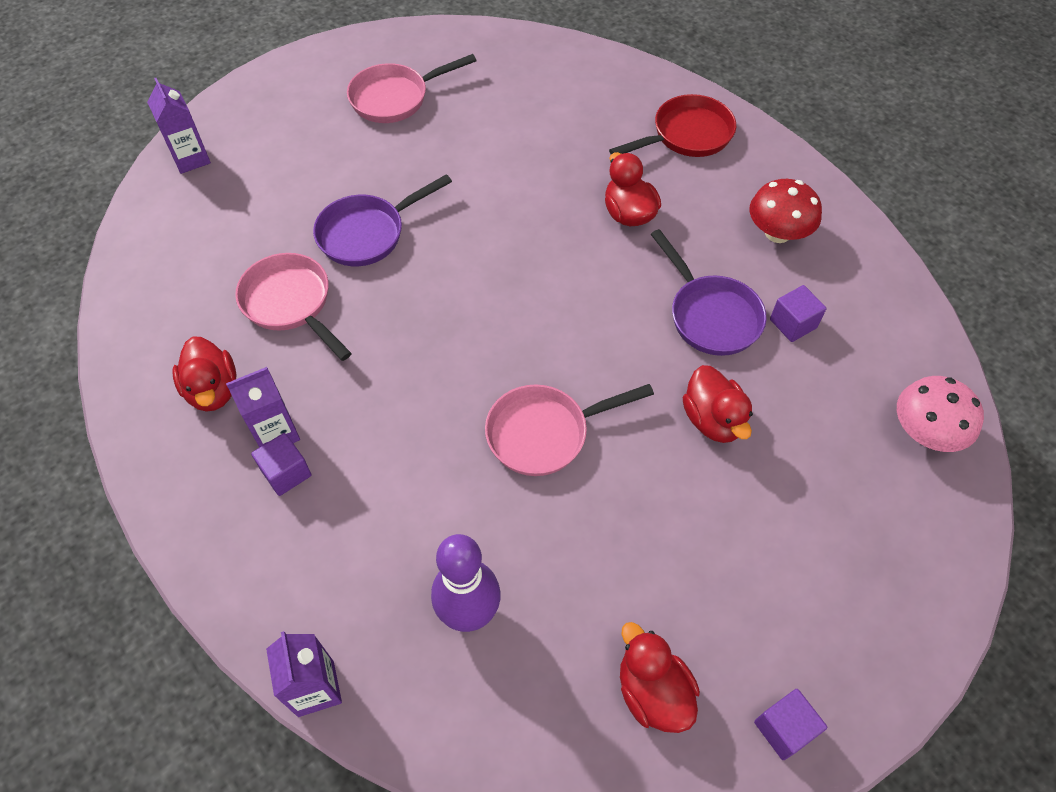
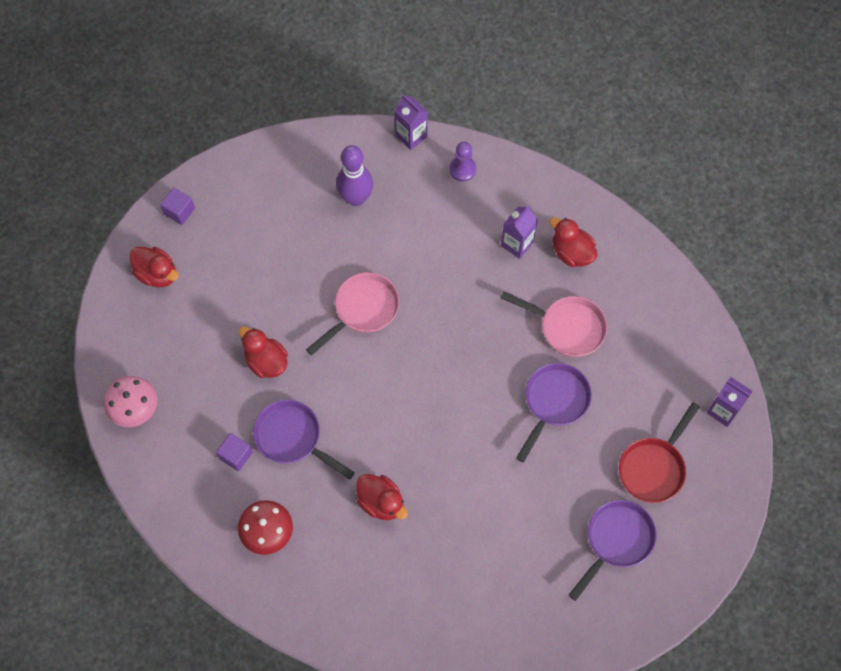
camera: 155 degrees right, 10 degrees up
(273, 584) = (462, 169): none -> purple pawn
(286, 473) = (495, 225): purple cube -> none
(395, 98) = (616, 540): pink pan -> purple pan
(652, 692) = (248, 201): red duck -> red duck (157, 274)
(686, 135) = (368, 605): red pan -> red pan (654, 468)

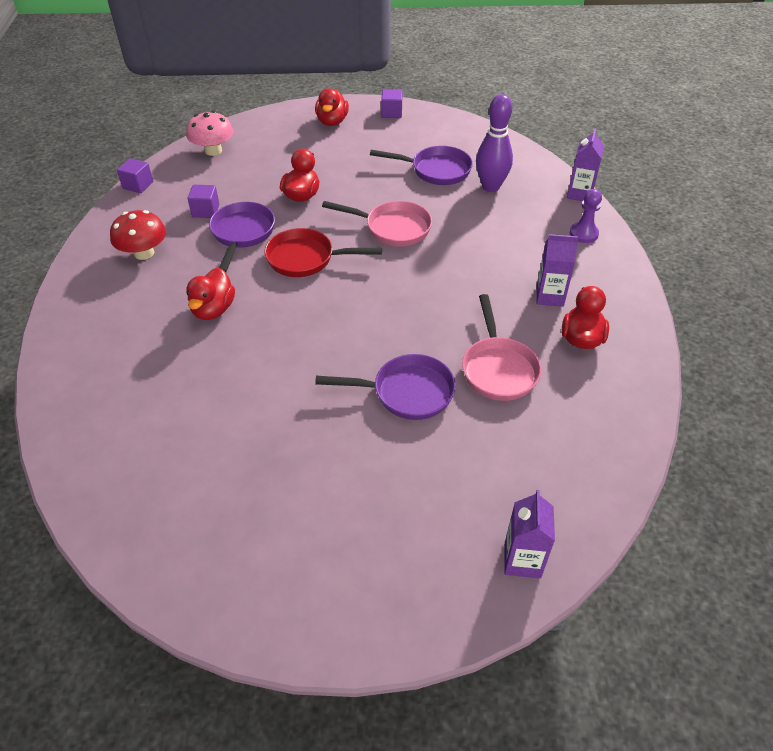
camera: 60 degrees right, 20 degrees down
(151, 502) = (138, 185): none -> purple cube
(616, 540) = (279, 518): purple pan -> purple pan (436, 170)
(654, 468) = (395, 517): red pan -> red pan (306, 259)

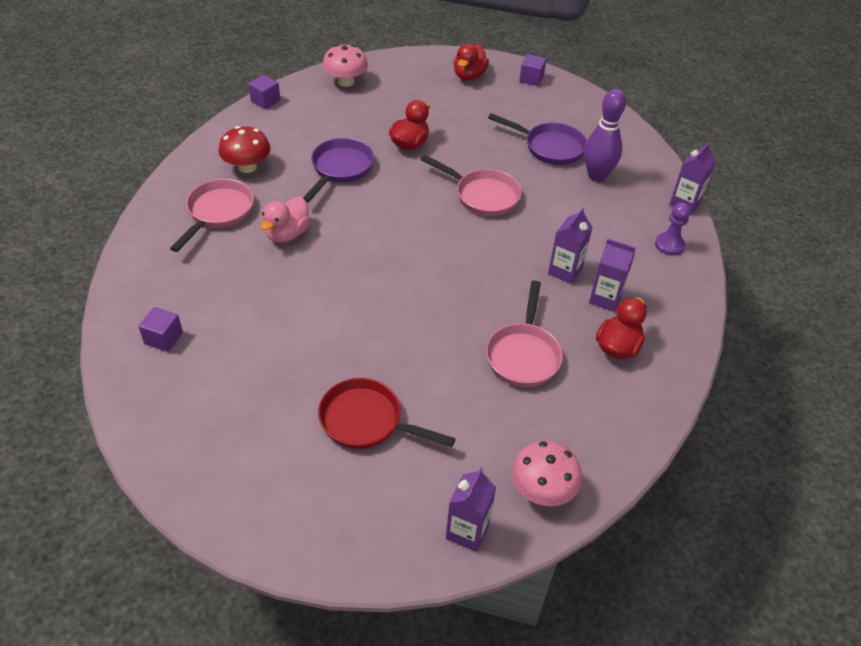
camera: 15 degrees right, 0 degrees up
(131, 306) = (218, 213): none -> pink pan
(206, 211) = (316, 139): purple cube -> purple cube (164, 338)
(213, 310) = (287, 234): red duck -> pink duck
(306, 259) = (389, 206): red pan -> red pan (367, 421)
(406, 392) = (428, 354): purple pan -> none
(501, 280) = (565, 271): none -> purple carton
(575, 495) = (542, 490): none -> pink mushroom

